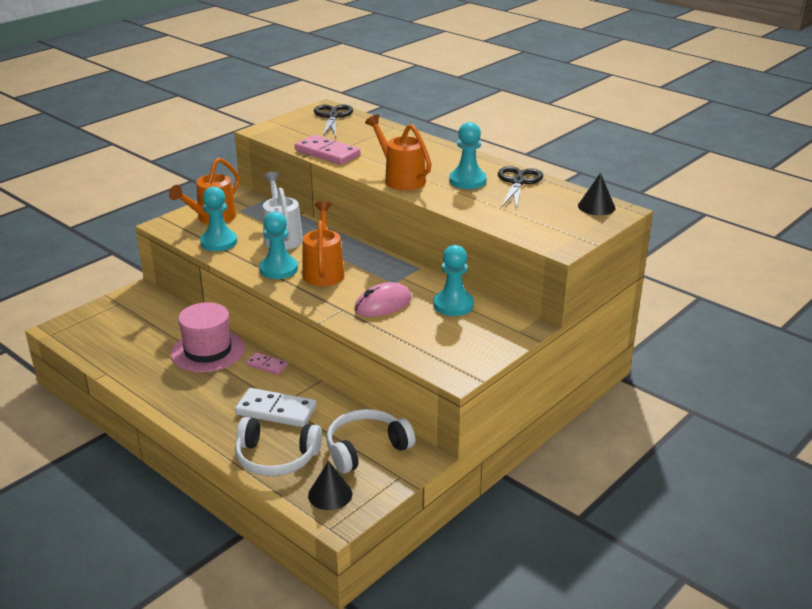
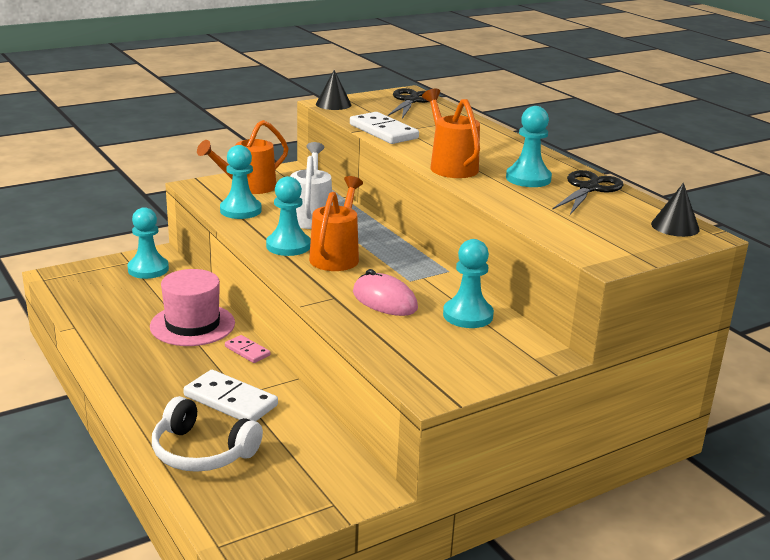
camera: 15 degrees right, 5 degrees down
(140, 307) = (148, 269): none -> turquoise pawn
(327, 153) = (383, 131): pink domino -> white domino
(330, 494) = (240, 506): black cone -> black cone (333, 104)
(365, 448) = (310, 463): white headphones -> none
(383, 304) = (384, 300): pink mouse -> pink mouse turned 60 degrees clockwise

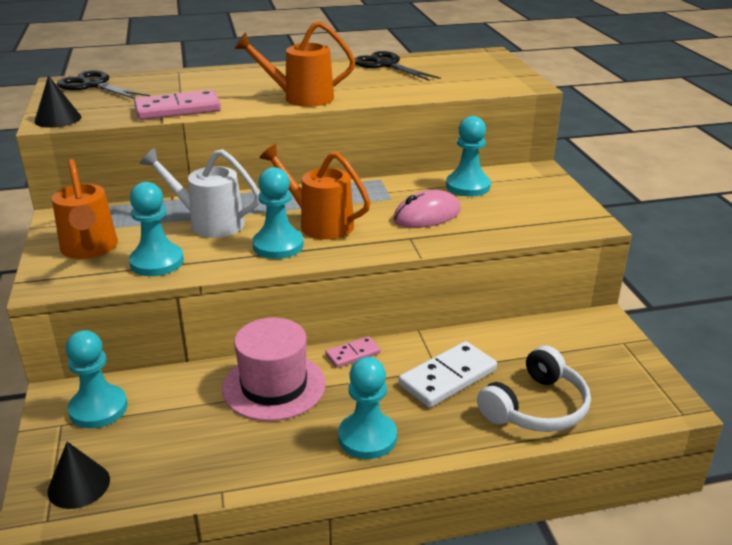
camera: 70 degrees left, 5 degrees up
(383, 131) = (178, 109): white domino -> pink domino
(528, 179) = (351, 78): turquoise pawn -> turquoise pawn (367, 437)
(675, 226) = (472, 57): black cone -> black cone (79, 485)

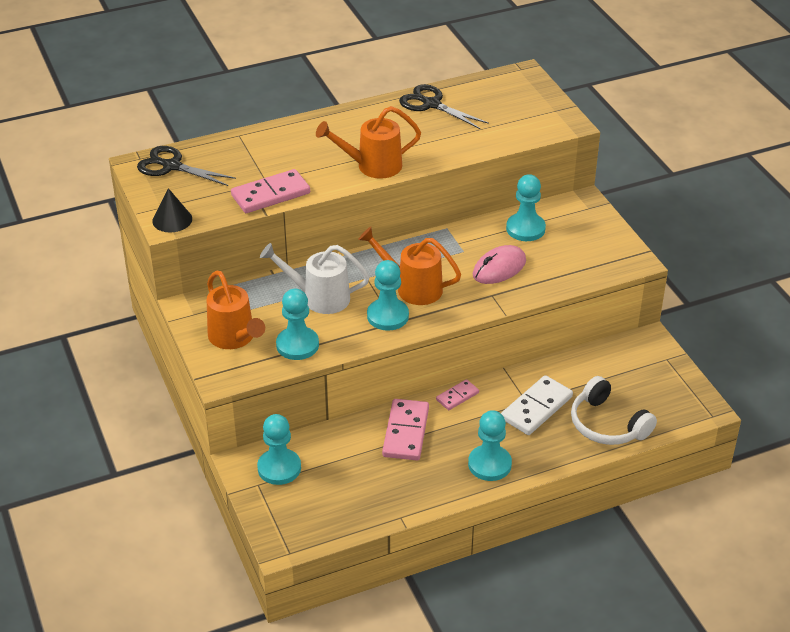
camera: 10 degrees left, 10 degrees up
(79, 485) = (298, 527): black cone -> none
(274, 386) = (405, 432): pink hat -> pink domino
(536, 407) = (607, 424): white headphones -> white headphones turned 105 degrees clockwise

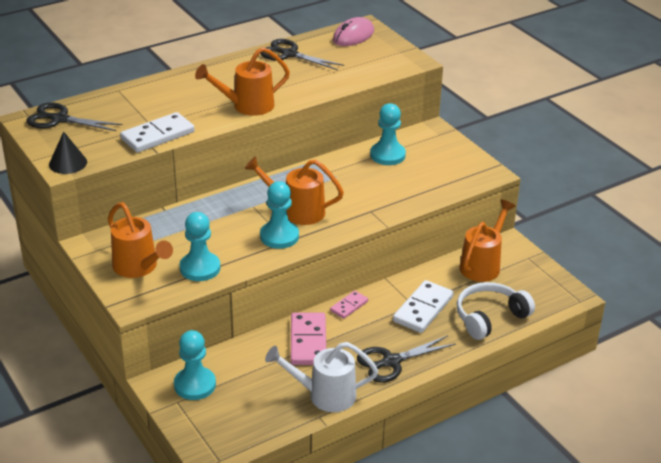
camera: 10 degrees left, 5 degrees down
(271, 194) = (158, 135): pink domino -> white domino
(319, 298) = (212, 226): white watering can -> white watering can (325, 395)
(489, 464) = (391, 361): turquoise pawn -> black scissors
(499, 268) = (372, 189): pink mouse -> pink mouse (353, 36)
(607, 424) = (489, 317): white headphones -> white headphones turned 105 degrees clockwise
(614, 362) = (483, 265): none -> orange watering can

